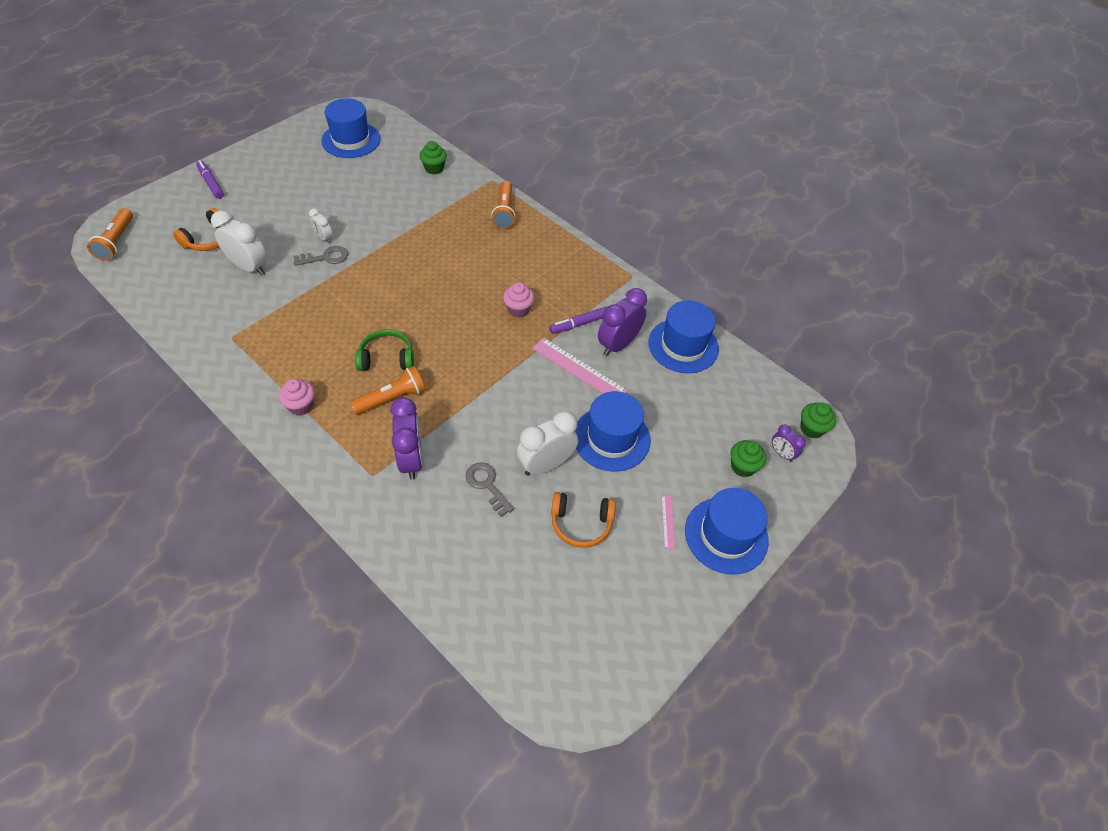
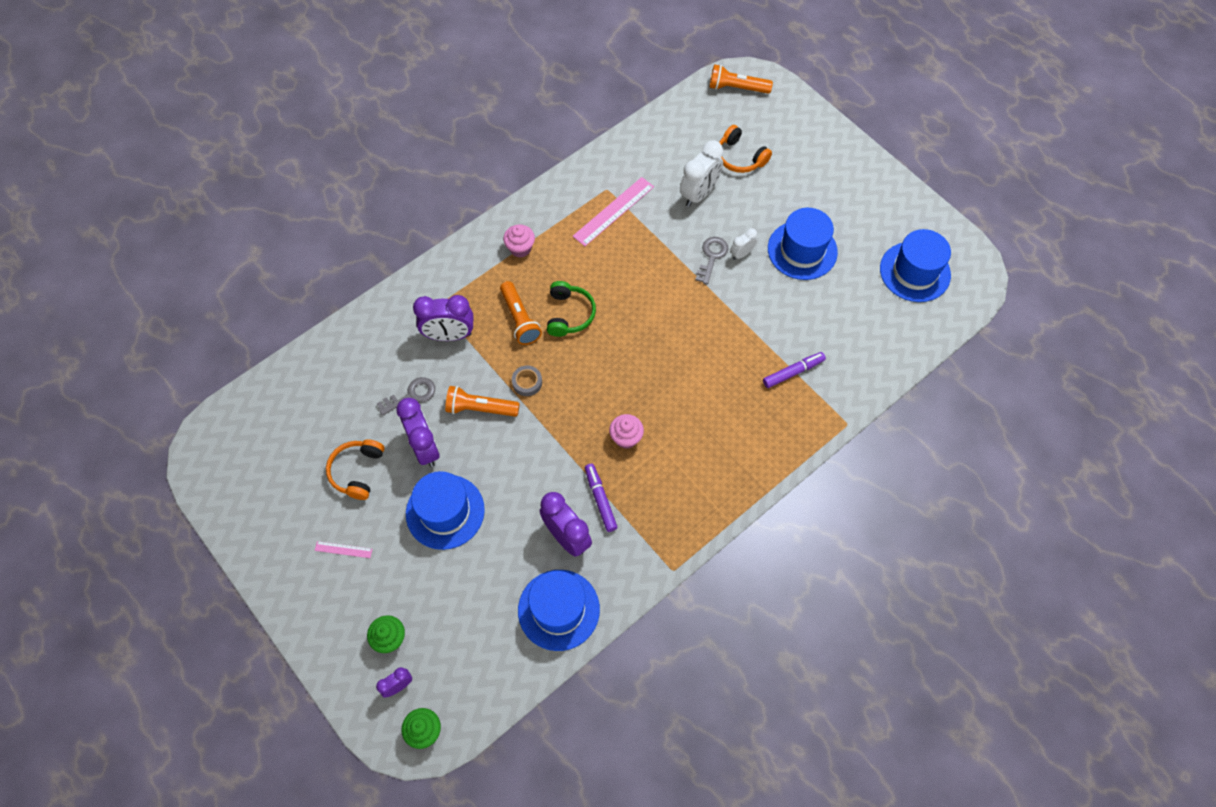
camera: 100 degrees right, 10 degrees up
(211, 183) = (827, 149): purple marker -> purple marker (793, 372)
(325, 257) = (711, 257): grey key -> grey key turned 150 degrees counterclockwise
(434, 168) = (866, 360): green cupcake -> none
(466, 386) = (527, 382): none -> grey tape
(504, 212) = (788, 434): orange flashlight -> orange flashlight (480, 408)
(546, 464) = (425, 447): white clock -> purple clock
(579, 369) = (536, 491): pink ruler -> pink ruler (614, 211)
(726, 535) = (318, 602): blue hat -> blue hat (802, 250)

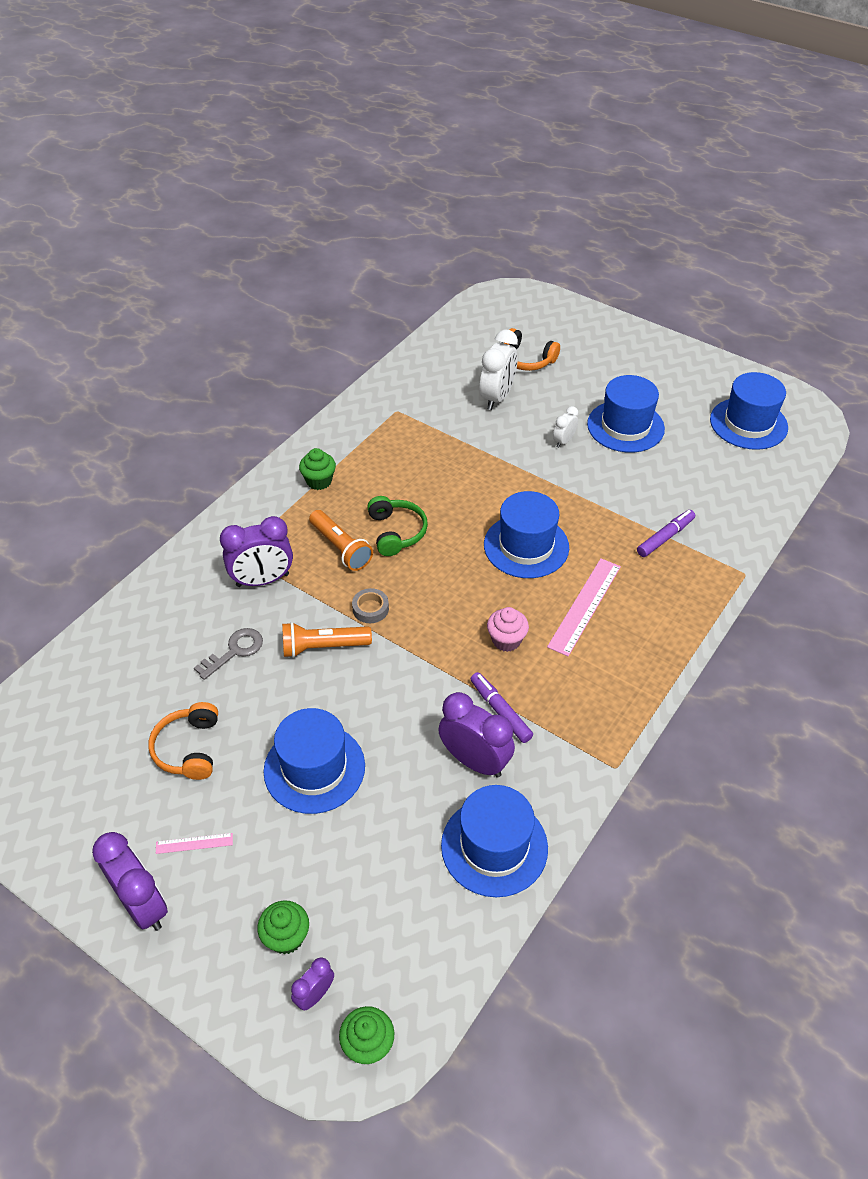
camera: 15 degrees left, 15 degrees down
(425, 447) = (267, 703): purple clock -> purple clock (143, 905)
(520, 248) = (319, 481): pink cupcake -> green cupcake
(614, 211) = (411, 429): pink ruler -> pink ruler (585, 606)
(672, 353) = (526, 546): none -> blue hat
(711, 257) = (533, 450): grey key -> none
(737, 88) = (500, 304): orange flashlight -> none

